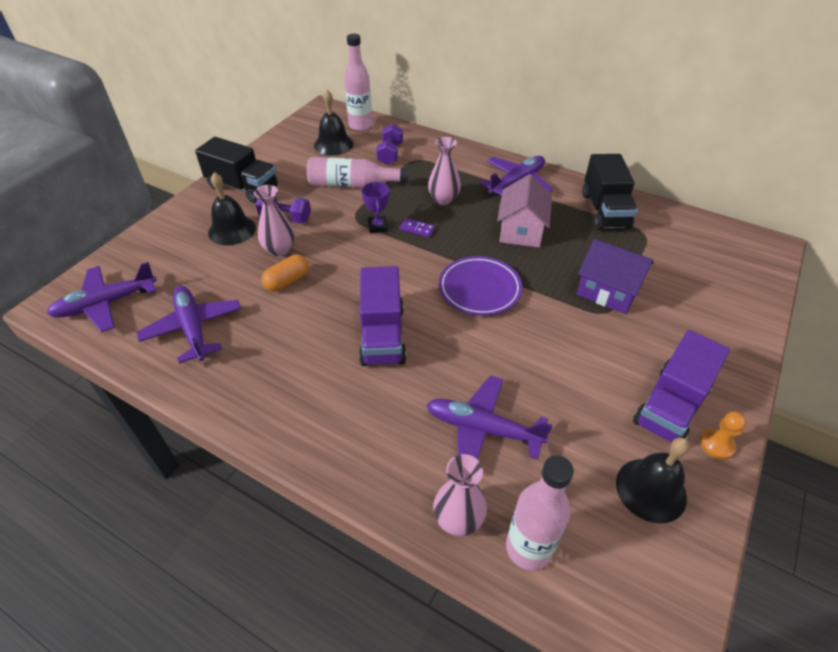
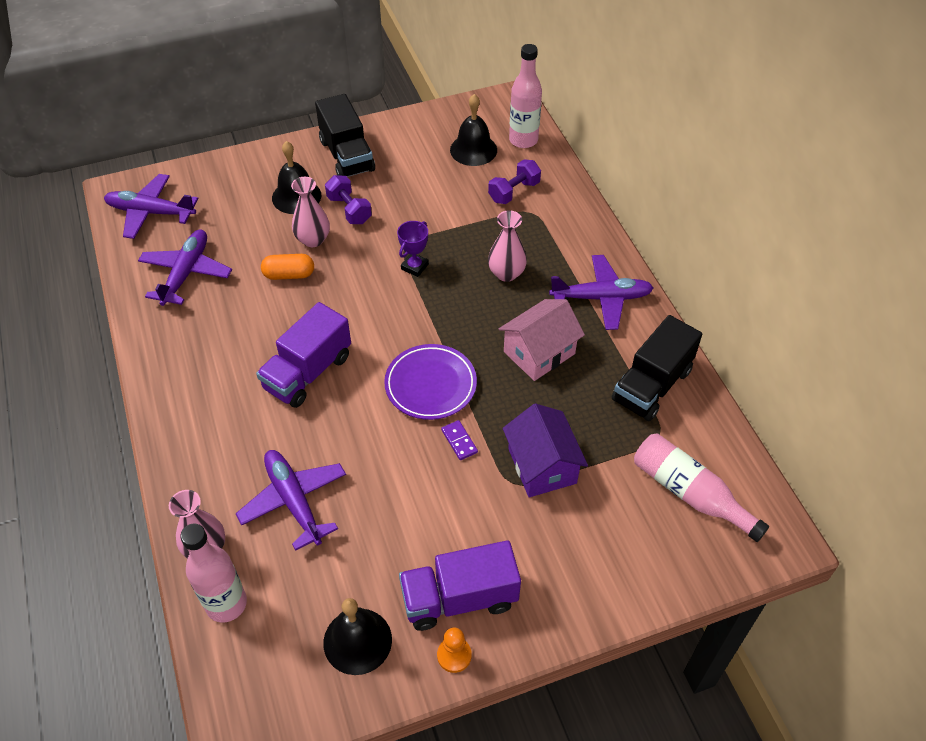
camera: 40 degrees right, 5 degrees up
(352, 184) = (442, 207): pink bottle -> pink bottle (689, 493)
(417, 229) = (445, 291): purple domino -> purple domino (459, 441)

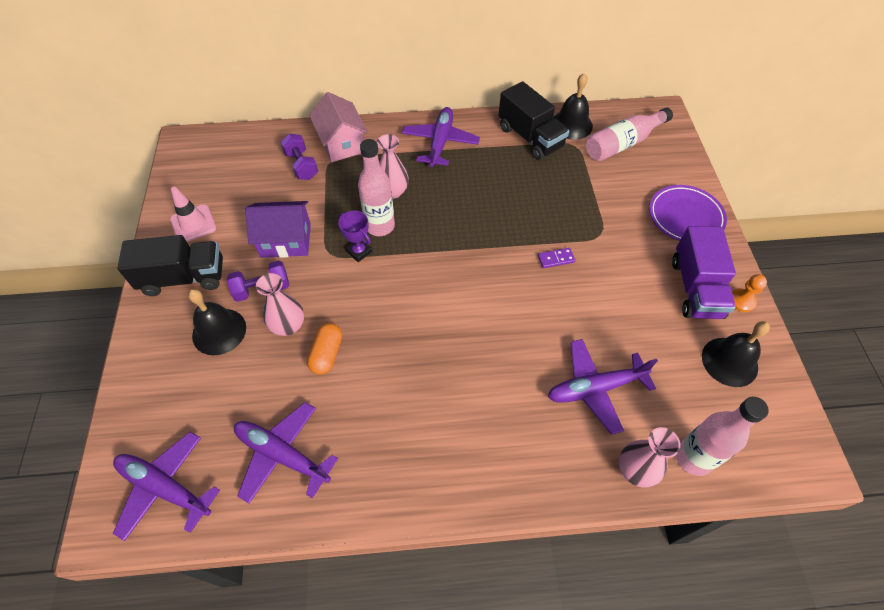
camera: 75 degrees left, 5 degrees up
(150, 212) = (165, 487): purple plane -> purple plane turned 90 degrees clockwise
(308, 372) = (455, 356): purple truck -> none
(409, 141) = (193, 224): none -> pink traffic cone
(430, 385) = (495, 266): purple plate -> purple plate (685, 217)
(473, 150) = (234, 180): black bell -> black bell (571, 124)
(523, 140) = (242, 145): pink bottle -> pink bottle (380, 226)
(539, 352) = (482, 191): pink house -> pink house (342, 143)
(542, 466) = (588, 214): purple house -> purple house (285, 240)

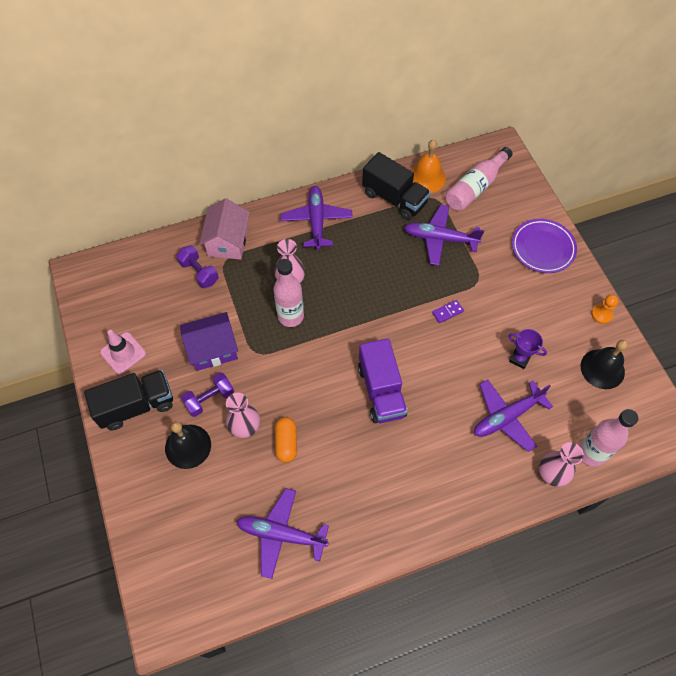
camera: 15 degrees left, 5 degrees up
(165, 487) = (197, 585): purple plane -> purple plane (440, 239)
(342, 143) = (228, 241): pink house -> pink house turned 45 degrees clockwise
(359, 251) = (281, 344): purple trophy -> purple trophy (519, 359)
(571, 124) = (427, 177): black bell -> orange bell
(695, 288) = (564, 312): purple truck -> purple truck (381, 391)

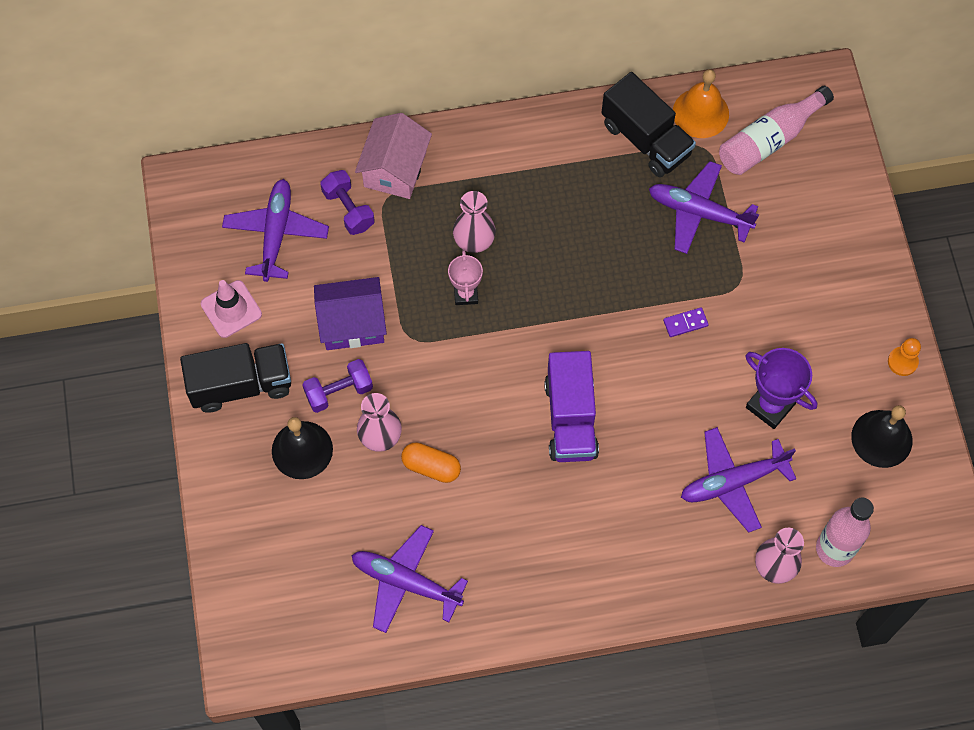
camera: 10 degrees right, 5 degrees up
(286, 443) = (431, 467): orange capsule -> orange capsule turned 75 degrees counterclockwise
(290, 316) = (466, 294): pink bottle -> pink trophy
(316, 221) = (526, 157): purple plane -> purple plane (276, 233)
(519, 359) = (770, 405): purple trophy -> purple trophy, size x1.54
(542, 248) = (844, 250): purple plate -> none

